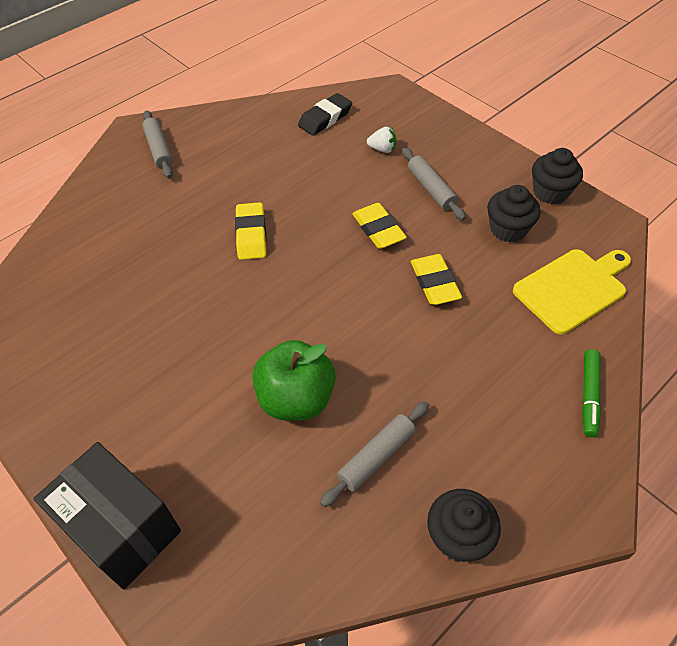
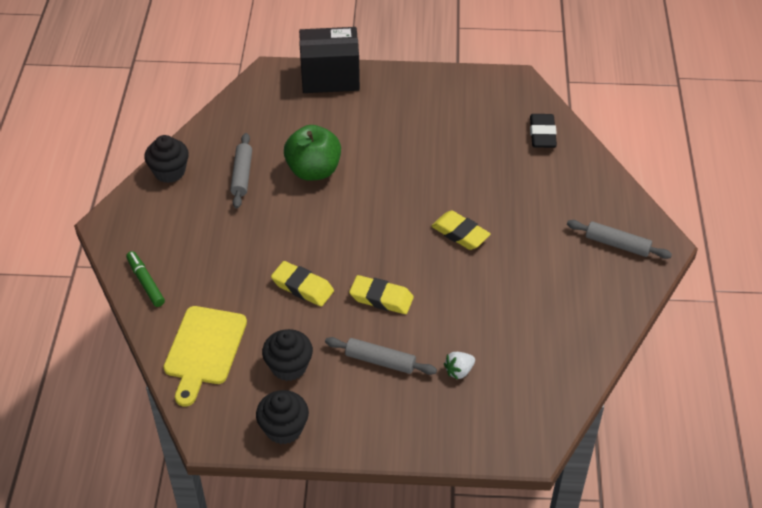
camera: 135 degrees right, 5 degrees down
(325, 118) = (542, 367): black eraser -> black eraser (542, 134)

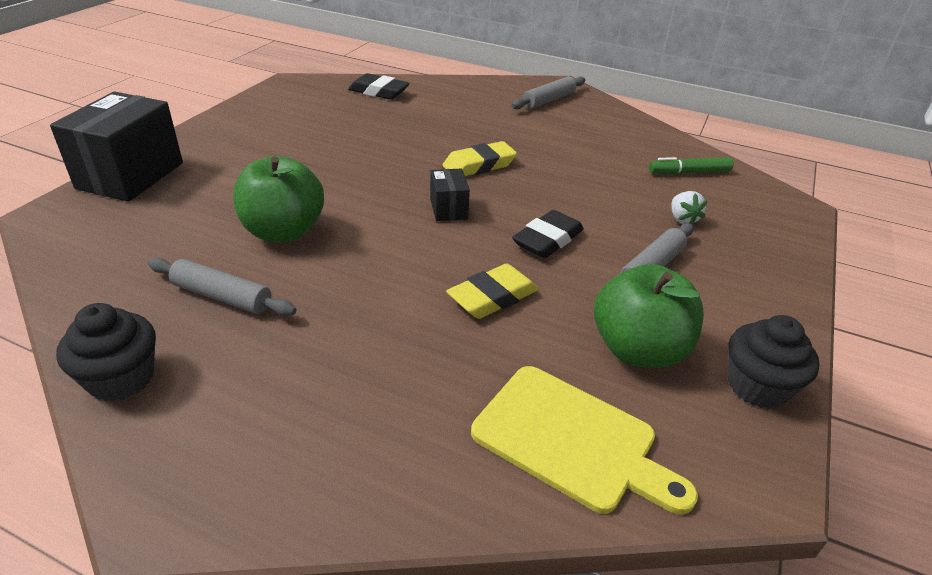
camera: 70 degrees left, 10 degrees down
(145, 283) = (368, 486): green marker -> green marker (689, 172)
(289, 366) = (638, 350): black cupcake -> green apple
(381, 298) = (547, 240): yellow eraser -> black eraser
(387, 236) = (448, 209): none -> black box

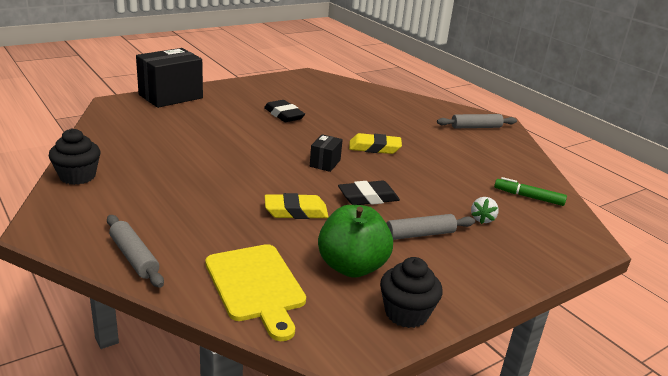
camera: 30 degrees right, 10 degrees down
(222, 296) = (155, 161): grey rolling pin -> grey rolling pin (134, 257)
(283, 231) = (218, 144): green apple -> none
(379, 92) = (359, 92): black eraser -> black eraser (284, 115)

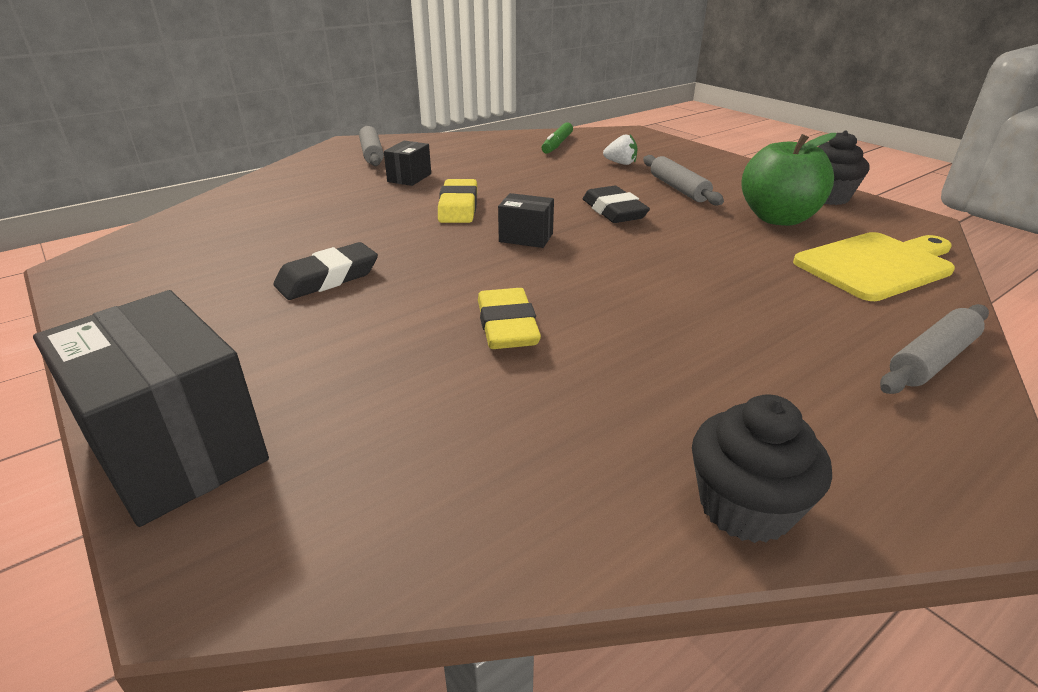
camera: 90 degrees left, 5 degrees up
(296, 211) = (686, 251): yellow eraser -> yellow eraser (507, 326)
(428, 136) = (409, 178): none -> black box

